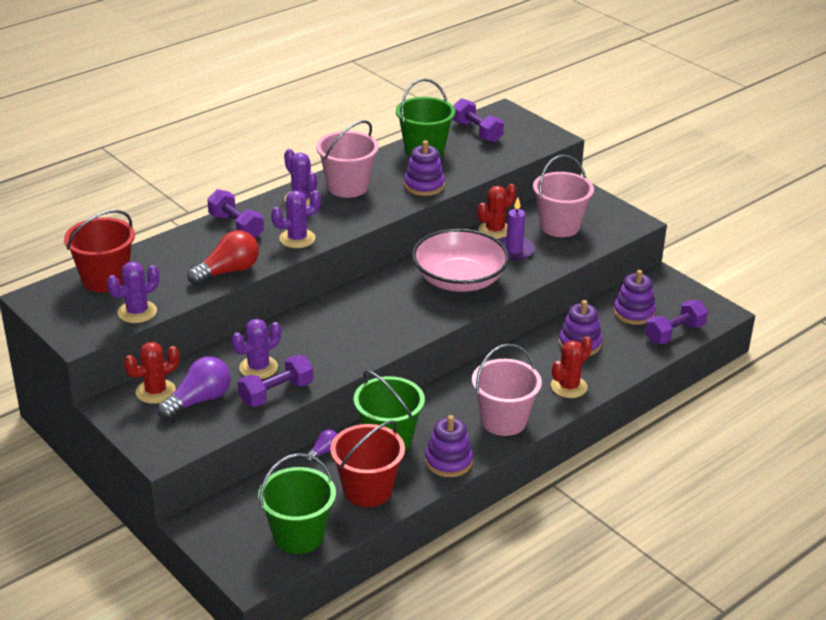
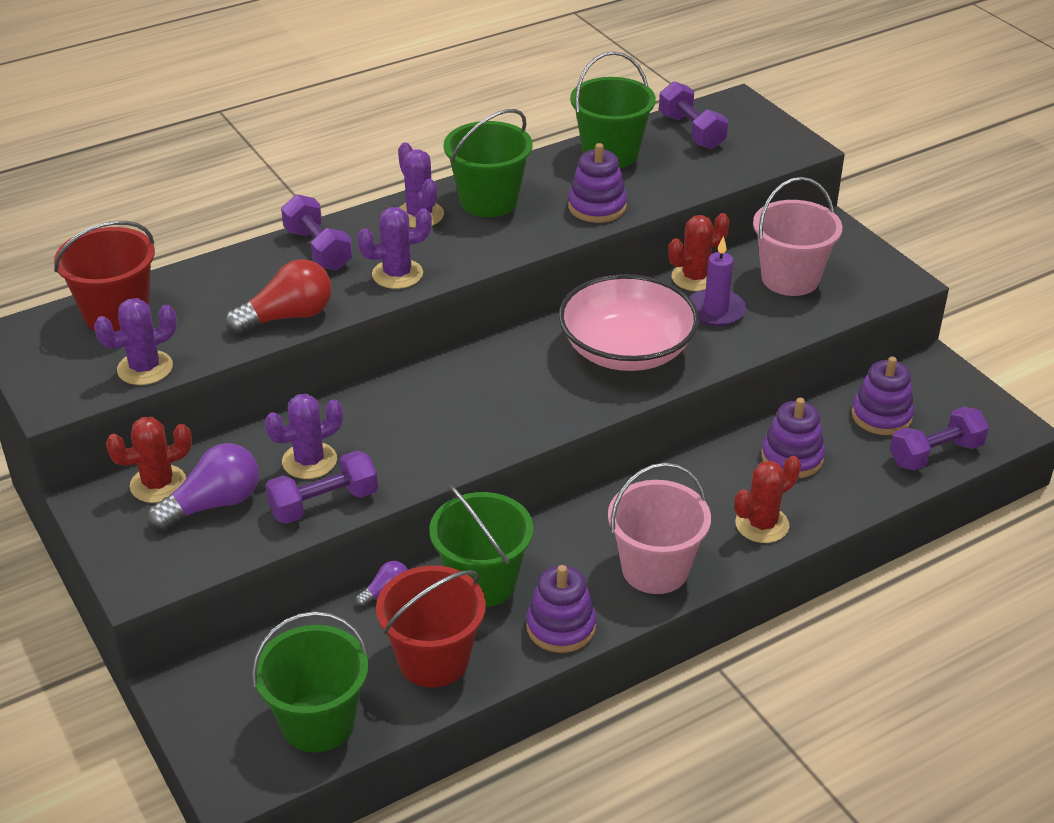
camera: 10 degrees right, 5 degrees up
(347, 187) = (489, 201): pink bucket -> green bucket

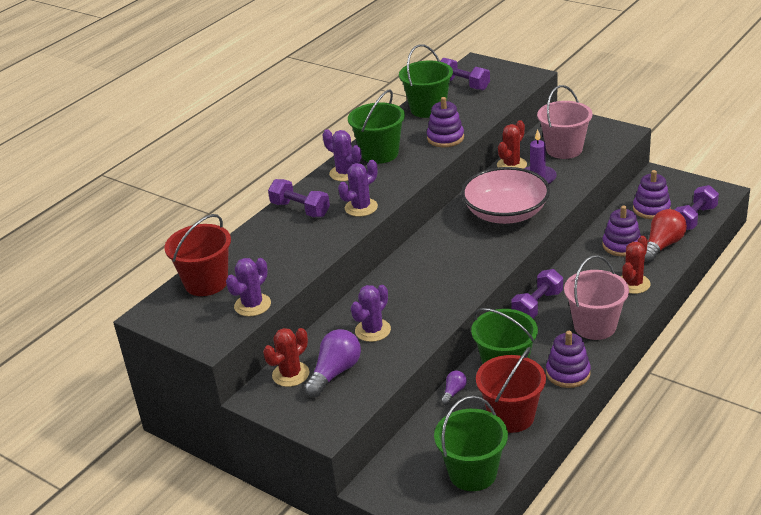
camera: 20 degrees left, 5 degrees down
(288, 316) = (315, 250): red light bulb -> red light bulb (662, 246)
(324, 504) = (401, 349): purple dumbbell -> purple dumbbell (537, 305)

